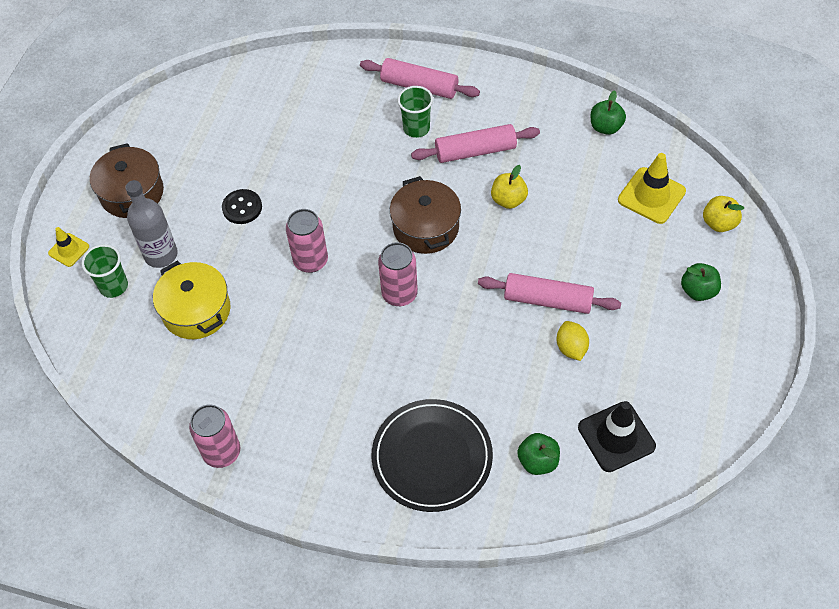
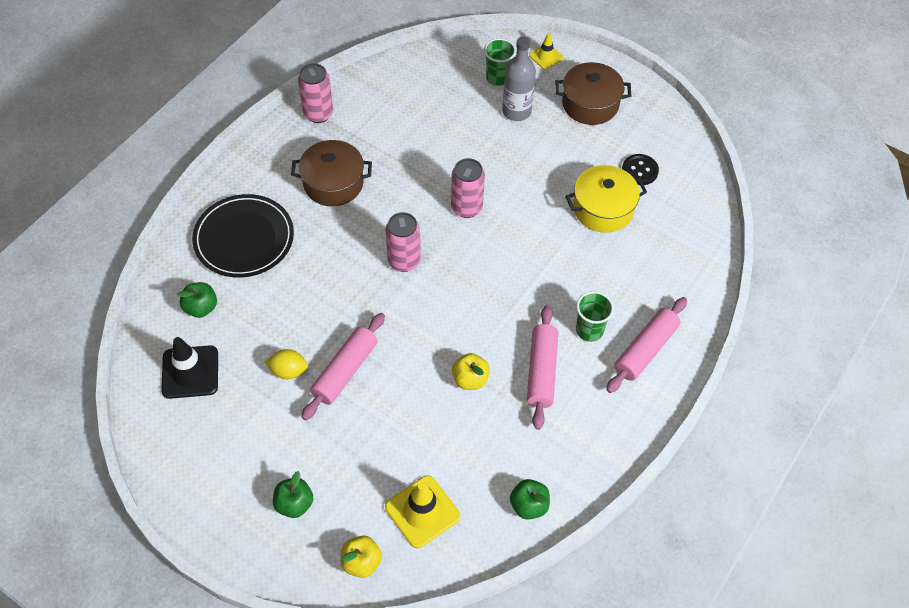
camera: 105 degrees right, 0 degrees up
(196, 311) = (451, 123): yellow pot -> yellow pot (603, 209)
(242, 208) = (544, 173): black button -> black button (639, 170)
(426, 227) = (466, 302): brown pot -> brown pot (333, 183)

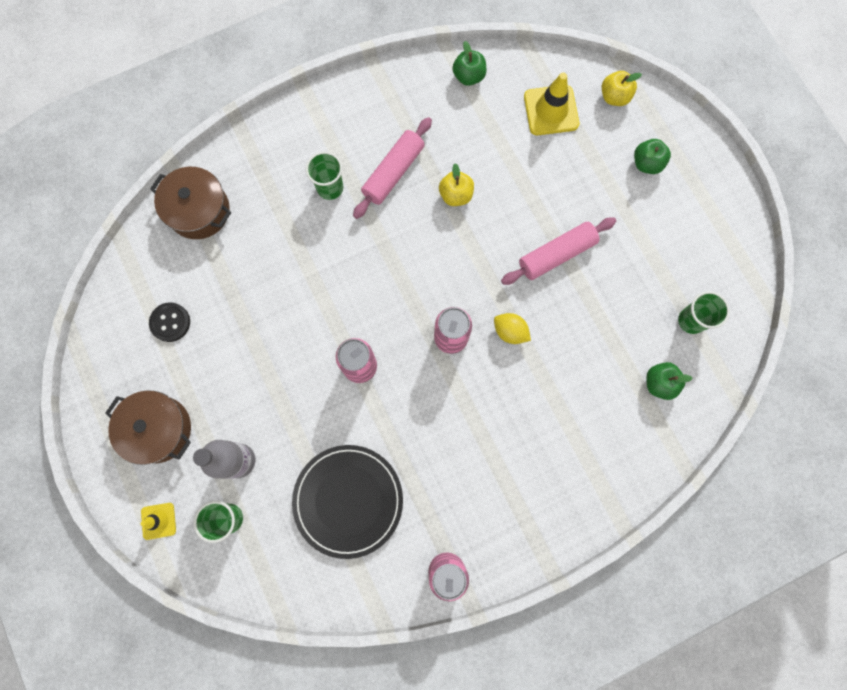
camera: 150 degrees left, 20 degrees up
(190, 372) = (691, 320): black traffic cone -> green cup
(244, 238) = (590, 442): black plate -> black plate (348, 500)
(288, 371) = (605, 279): yellow lemon -> yellow lemon (510, 331)
(333, 183) = (474, 465): brown pot -> brown pot (199, 211)
(603, 209) = (235, 299): yellow pot -> none
(645, 350) = (296, 148): pink rolling pin -> none

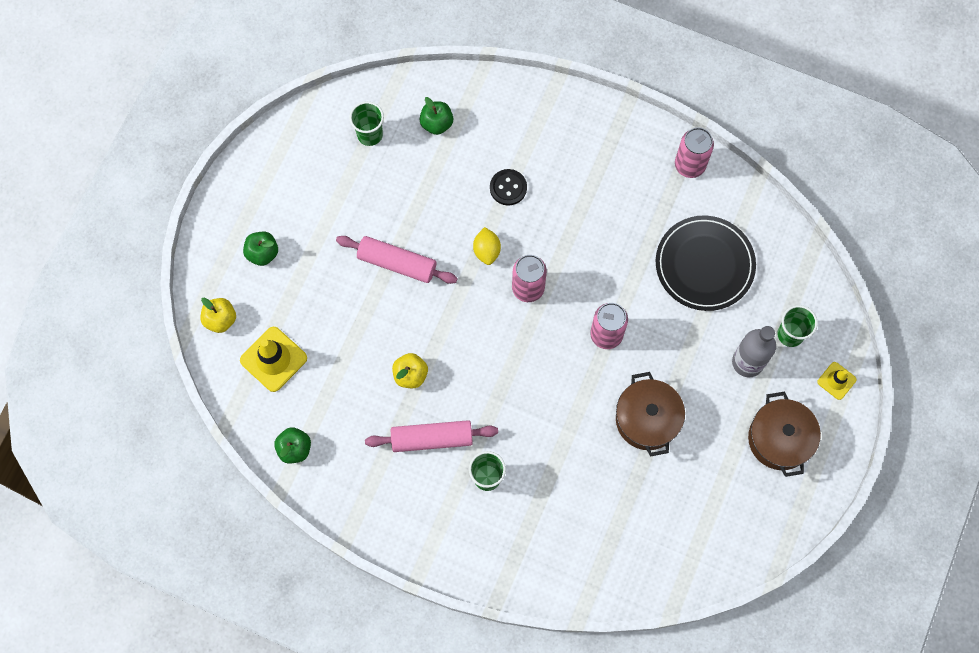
camera: 130 degrees left, 5 degrees down
(170, 322) = (699, 504): black button -> black button (508, 188)
(199, 211) = (595, 565): brown pot -> brown pot (647, 419)

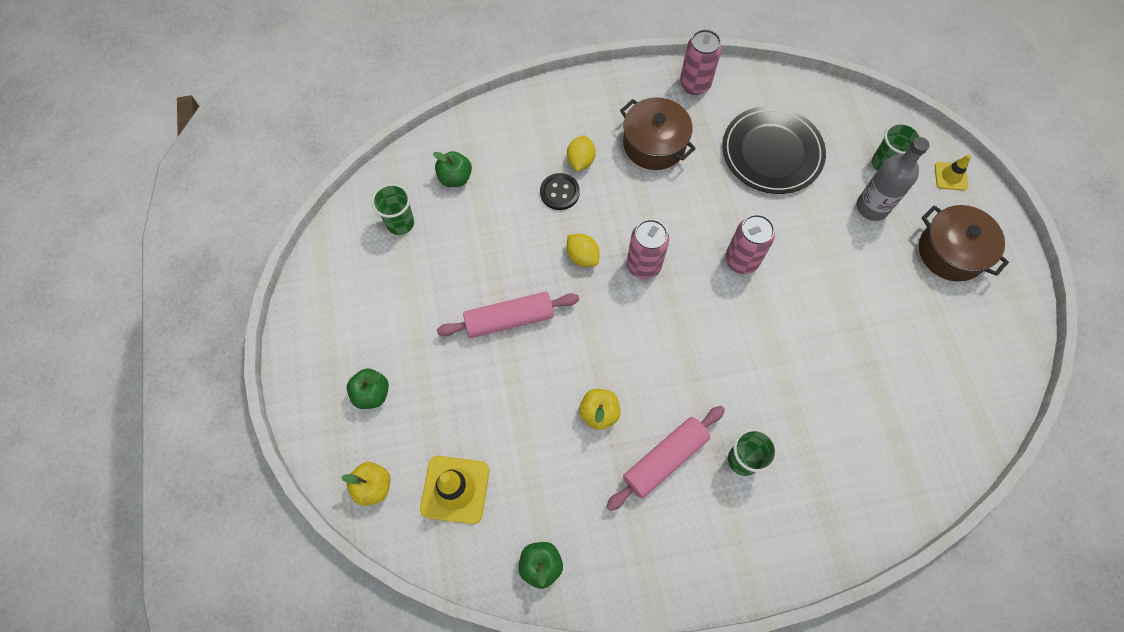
camera: 35 degrees left, 5 degrees down
(544, 172) = (580, 161): none -> yellow lemon
(647, 419) = (834, 309): brown pot -> brown pot (654, 144)

